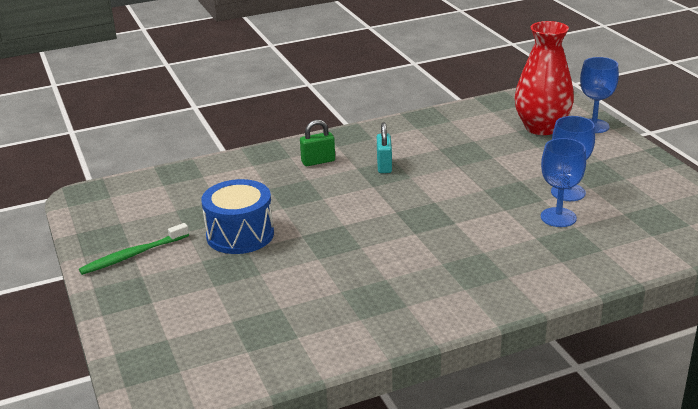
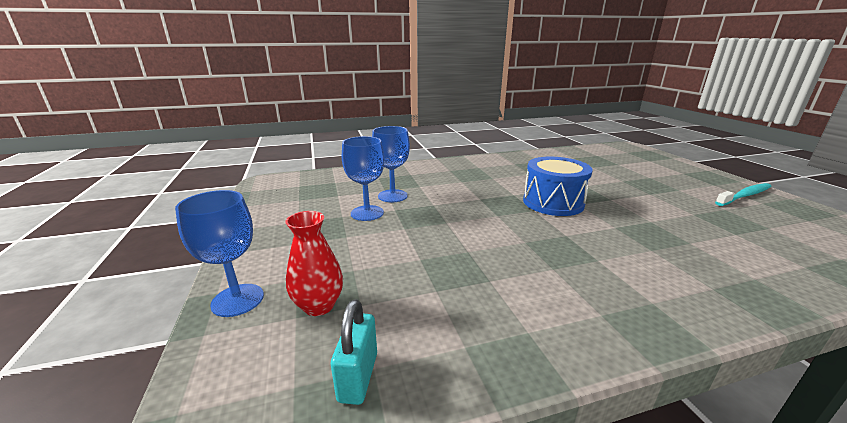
camera: 175 degrees left, 5 degrees down
(133, 255) = (744, 196): green toothbrush -> turquoise toothbrush
(240, 235) = (668, 203): blue drum -> blue drum (553, 202)
(318, 161) = (660, 274): green padlock -> none
(384, 166) = (562, 259): turquoise padlock -> turquoise padlock (358, 376)
(541, 128) = (319, 305): red vase -> red vase, size x0.57

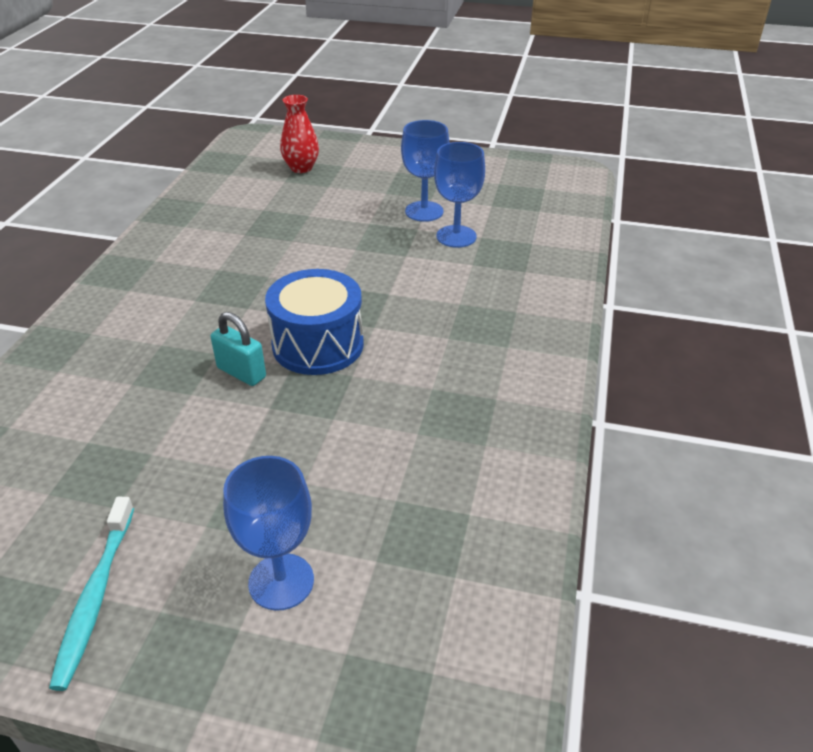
camera: 120 degrees right, 15 degrees up
(237, 300) = (340, 146): blue goblet -> blue goblet (281, 581)
(358, 376) = (230, 169): turquoise padlock -> turquoise padlock (241, 372)

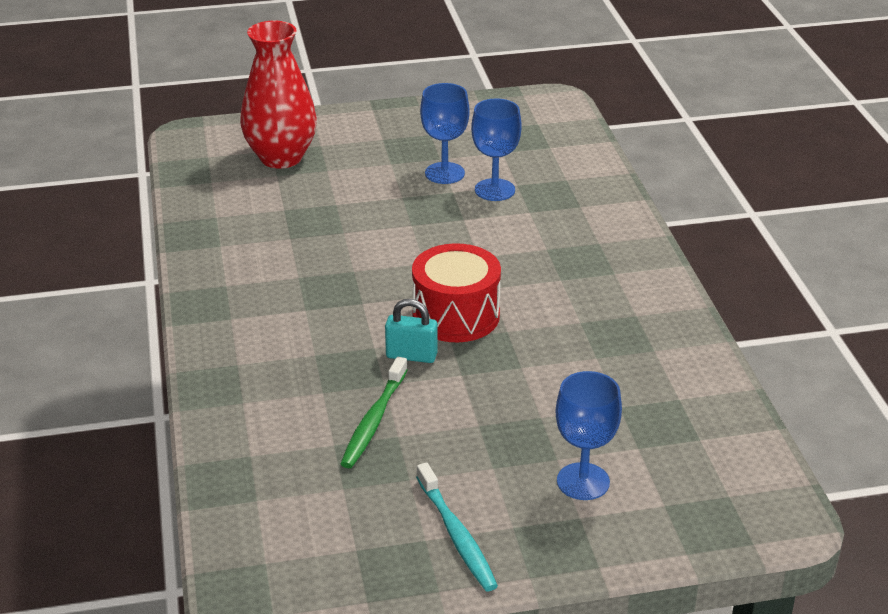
camera: 25 degrees left, 5 degrees down
(145, 429) = (374, 420): none -> green toothbrush
(301, 168) = (281, 157): red vase -> red vase, size x1.77
(318, 345) = (456, 315): blue drum -> red drum

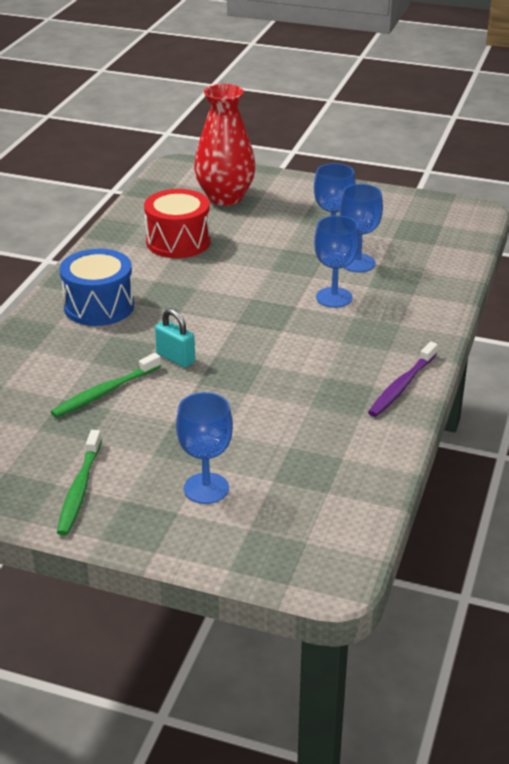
camera: 30 degrees right, 0 degrees up
(267, 327) = (99, 306): none -> blue drum
(456, 315) = (236, 341): red drum -> red drum (178, 242)
(456, 535) = (79, 489): turquoise toothbrush -> green toothbrush
(507, 235) = (334, 297): none -> blue goblet
(662, 305) = (401, 386): none -> purple toothbrush

